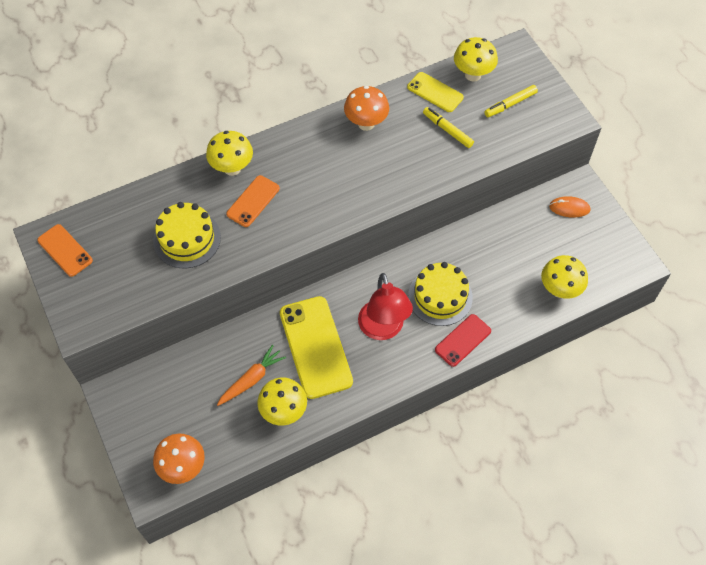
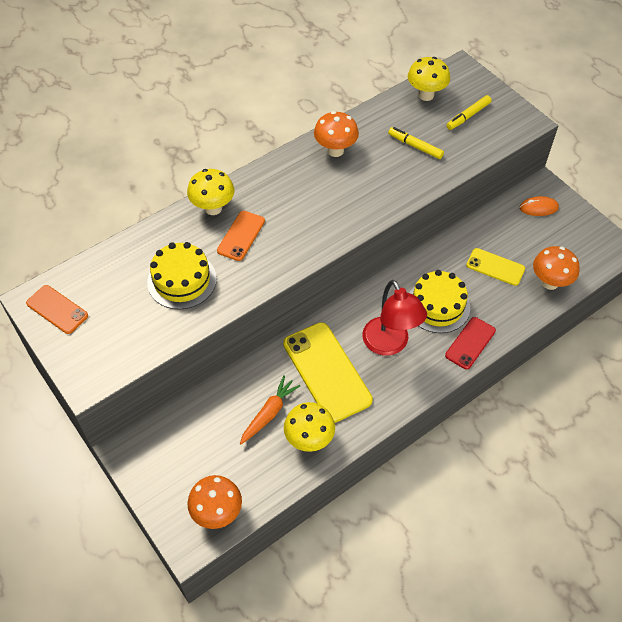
camera: 10 degrees left, 5 degrees down
(435, 92) = (394, 115): yellow phone -> yellow phone (495, 267)
(559, 290) = (550, 282): yellow mushroom -> orange mushroom

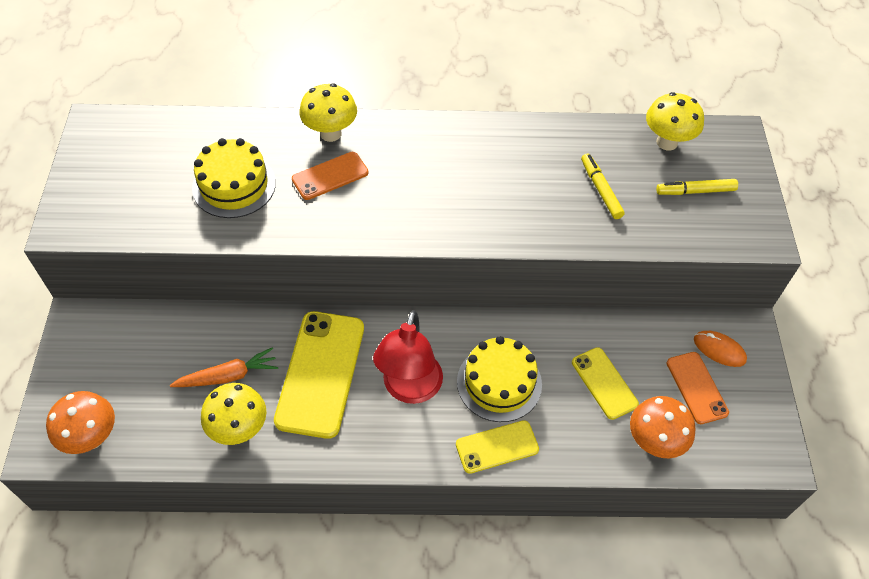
camera: 35 degrees right, 0 degrees up
(57, 309) = (105, 145): orange phone -> orange phone (696, 387)
(335, 150) = (508, 146): orange mushroom -> none
(470, 343) = (497, 447): red phone -> yellow phone

